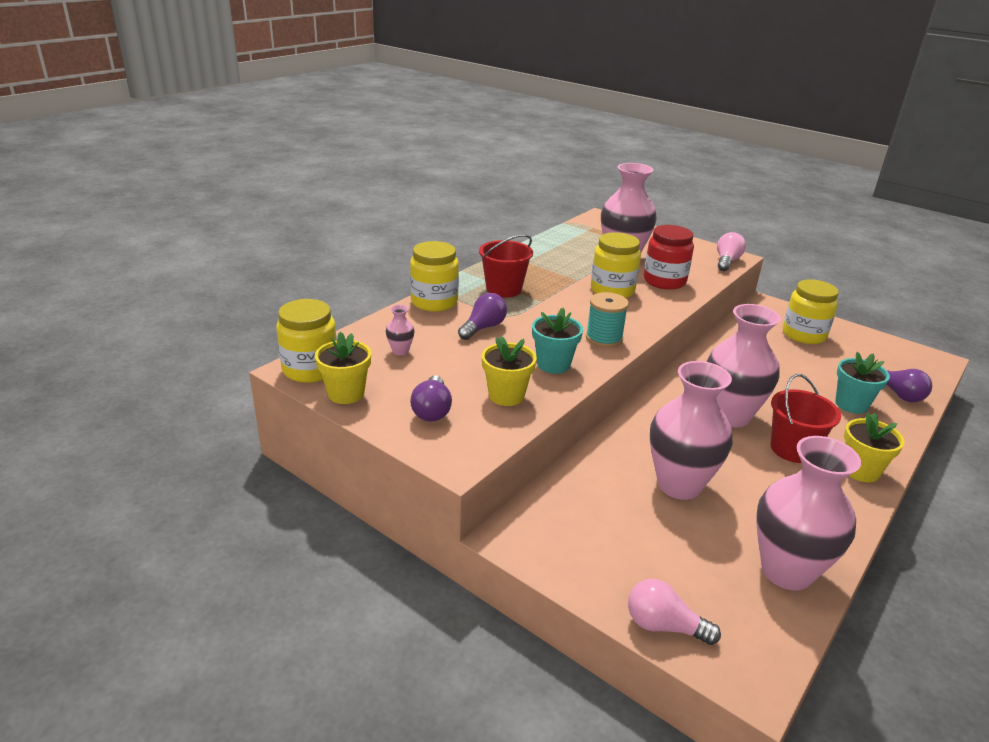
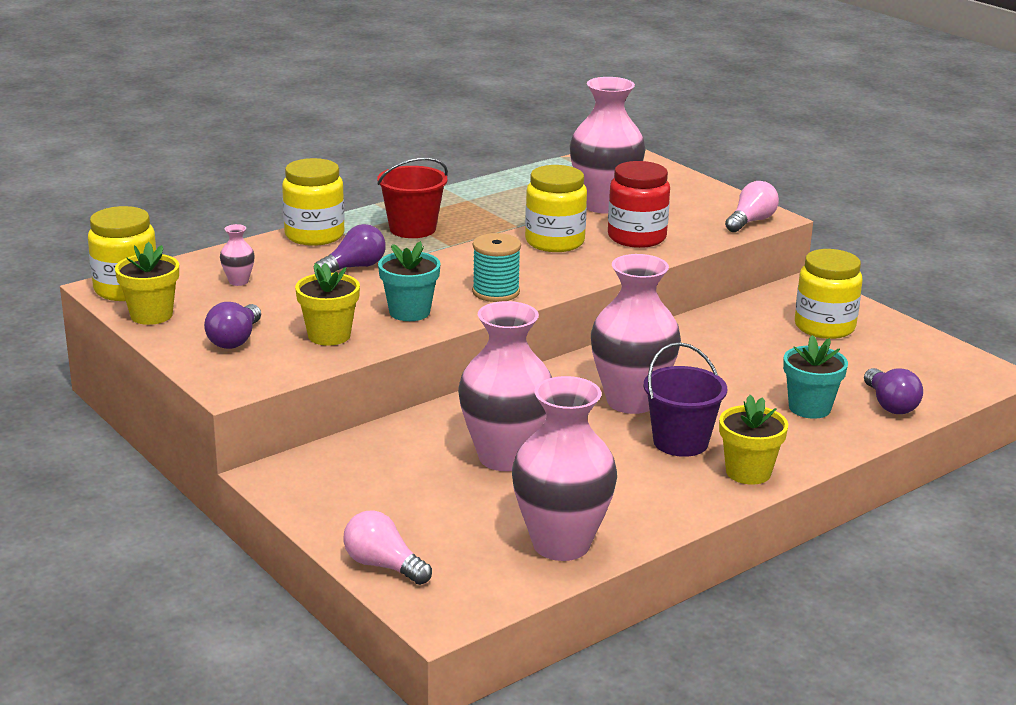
camera: 15 degrees right, 5 degrees down
(792, 449) = (680, 442): red bucket -> purple bucket

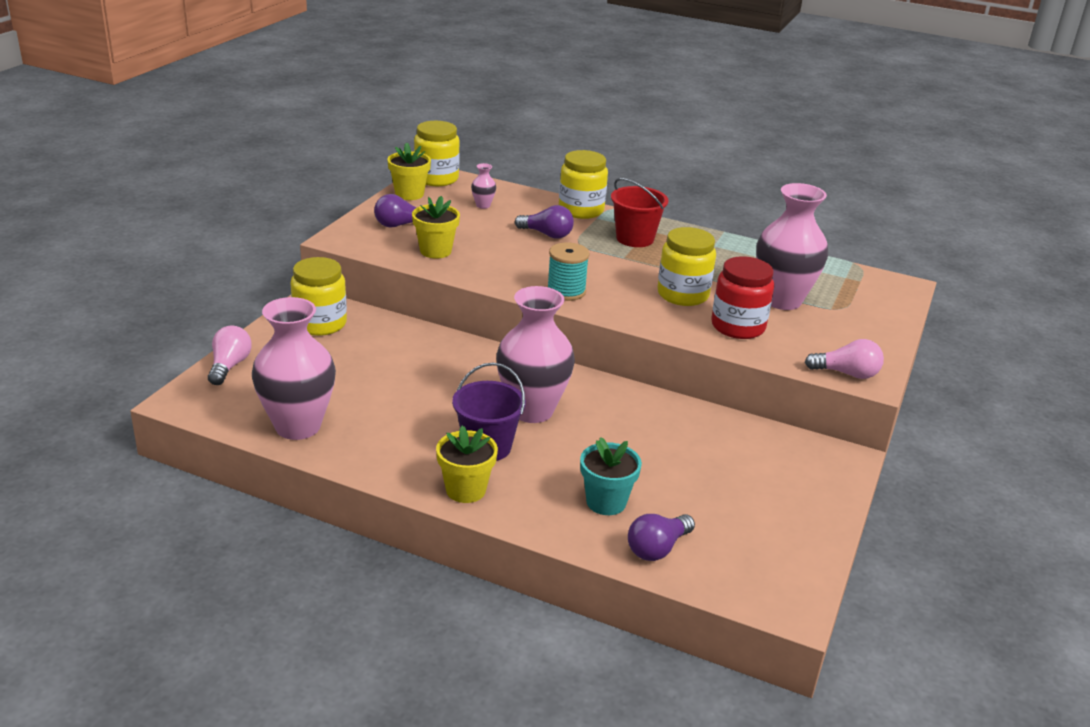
camera: 60 degrees right, 5 degrees up
(409, 312) = (499, 268): turquoise flower pot -> none
(504, 457) = (400, 376): pink vase -> none
(824, 327) = (773, 482): yellow jar -> yellow jar (320, 324)

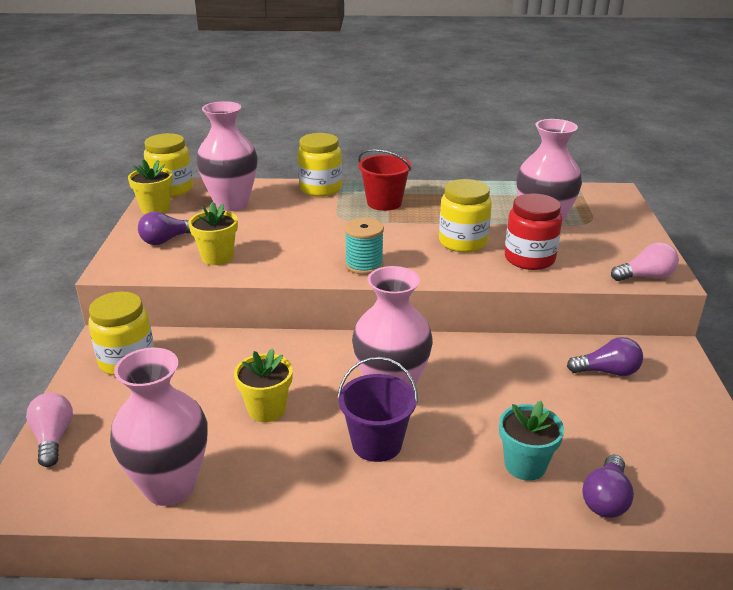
camera: 20 degrees left, 0 degrees up
(465, 490) = (389, 500): yellow flower pot -> yellow flower pot (267, 409)
(483, 205) = (231, 204): pink vase -> pink vase, size x2.45
(547, 234) = (307, 217): purple light bulb -> purple light bulb (607, 371)

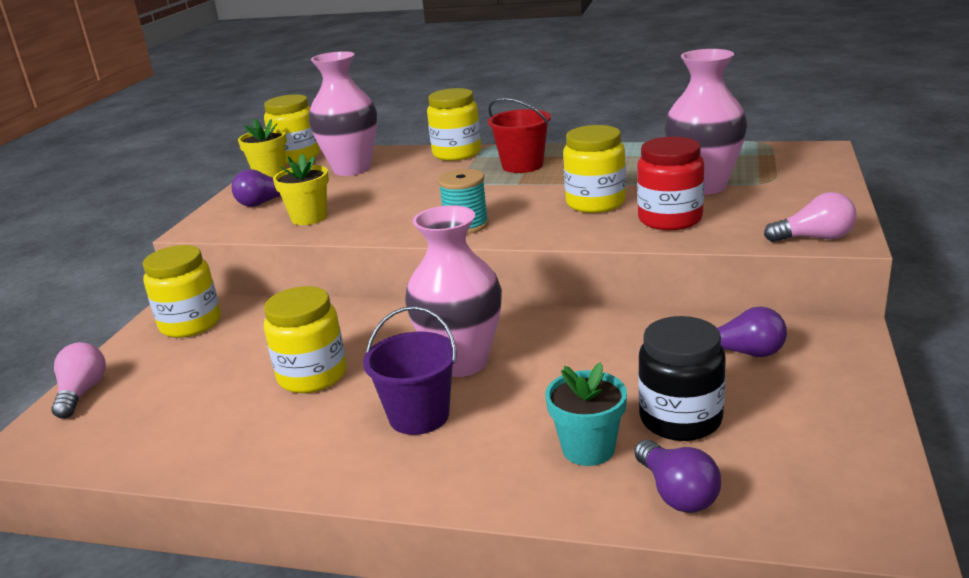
camera: 15 degrees right, 5 degrees down
(170, 486) = (174, 445): pink vase -> none
(267, 409) = (312, 375): yellow flower pot -> yellow jar
(584, 434) = (680, 419): none -> black jar
(606, 499) = (677, 493): purple light bulb -> purple light bulb turned 60 degrees counterclockwise

